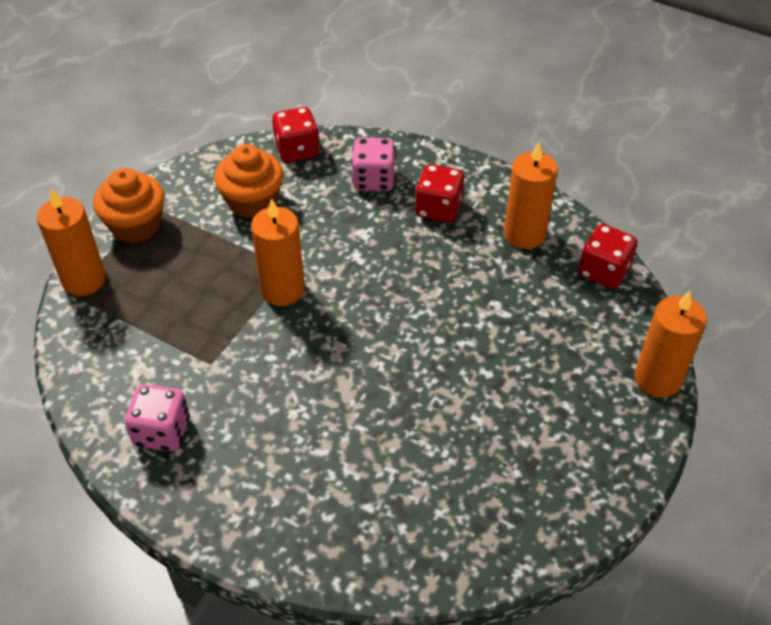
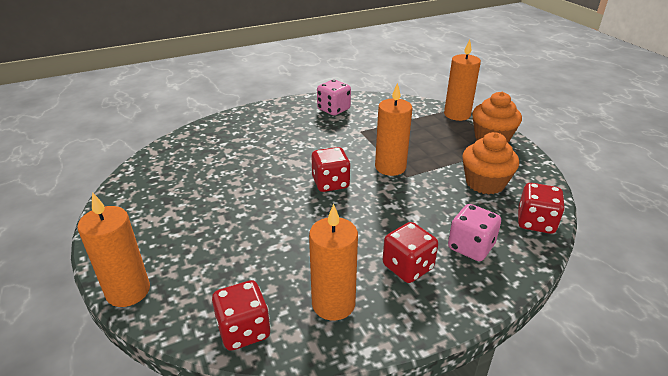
camera: 125 degrees right, 15 degrees down
(362, 327) = (330, 183): none -> red dice

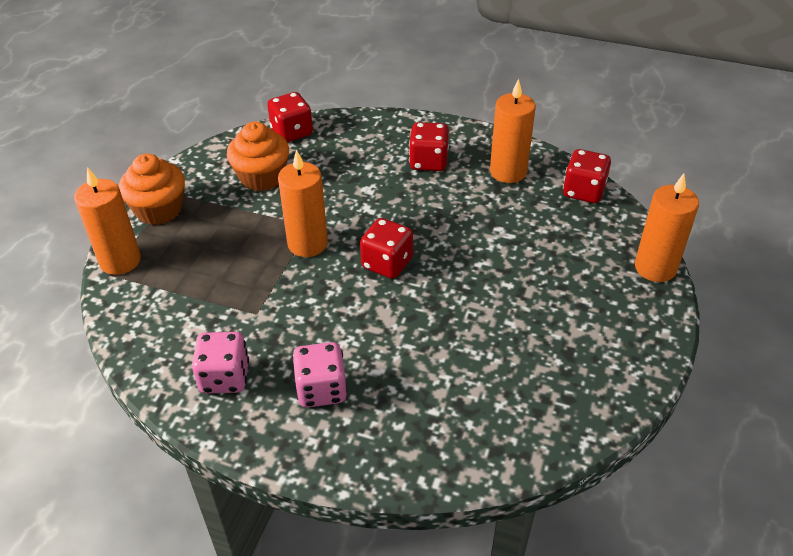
camera: 135 degrees left, 10 degrees up
(470, 247) = (365, 147): pink dice -> pink dice (321, 389)

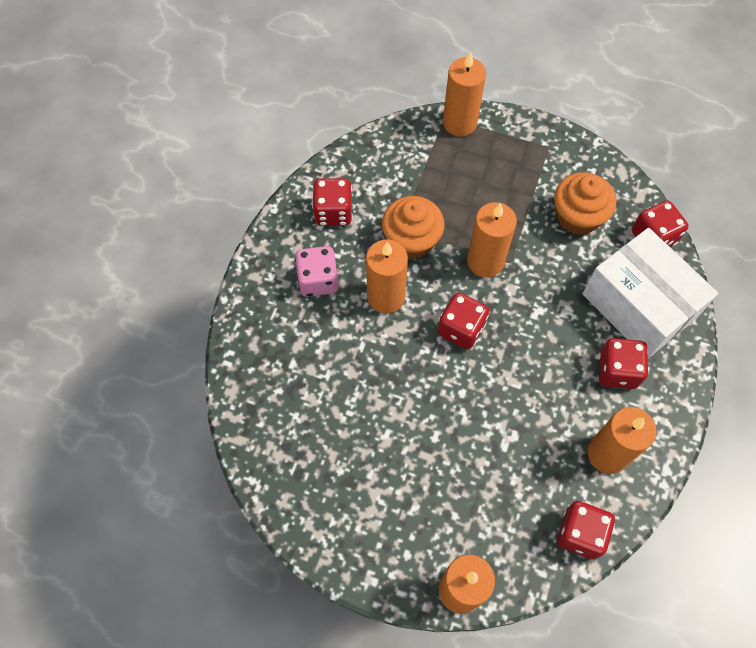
camera: 90 degrees right, 20 degrees up
(159, 210) = (525, 140): orange cupcake -> orange cupcake (411, 240)
(224, 377) = (333, 212): pink dice -> red dice
(346, 325) = (386, 297): none -> orange candle
(363, 145) = (638, 306): none -> white box

